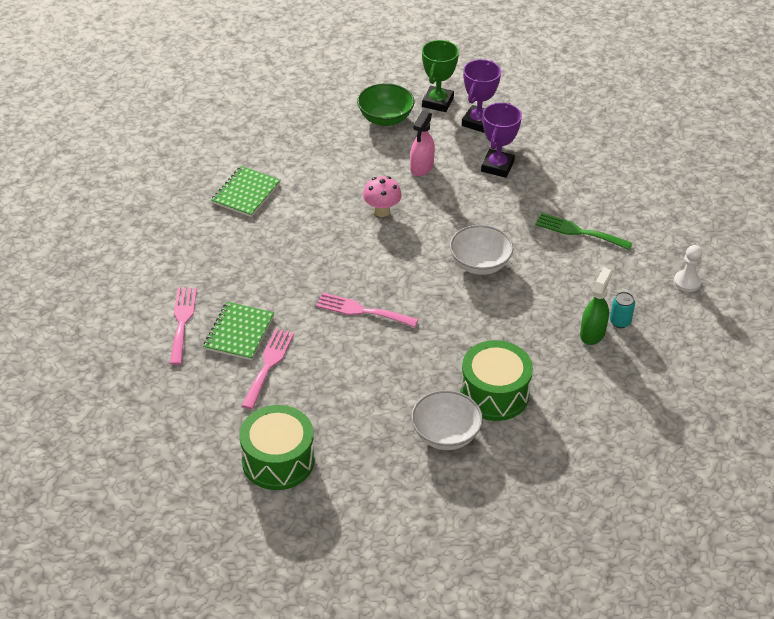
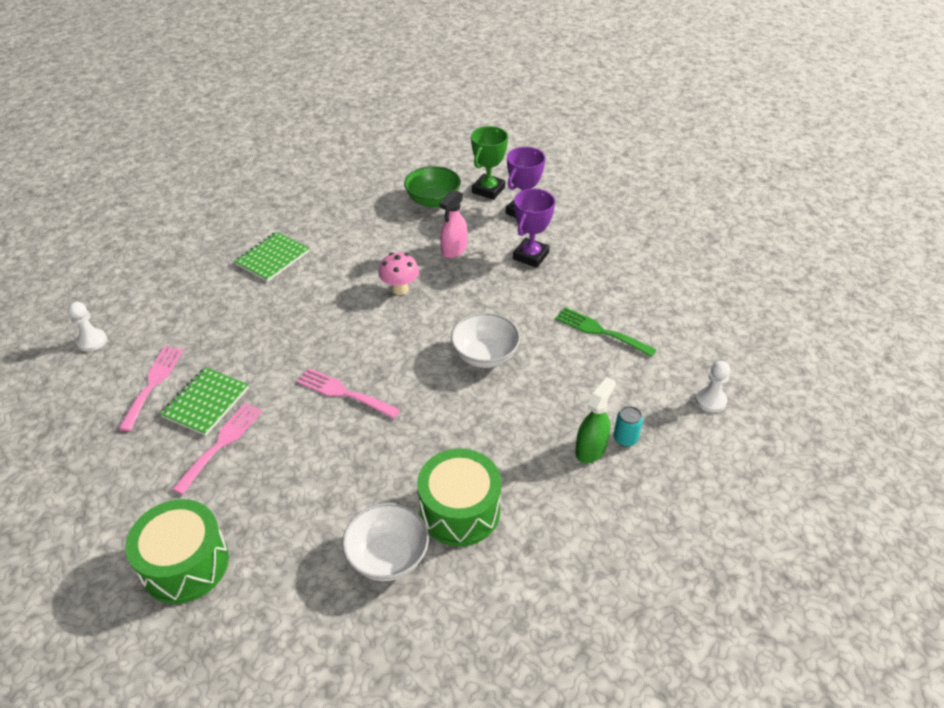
camera: 10 degrees right, 0 degrees up
(104, 290) = (92, 341): none -> white pawn

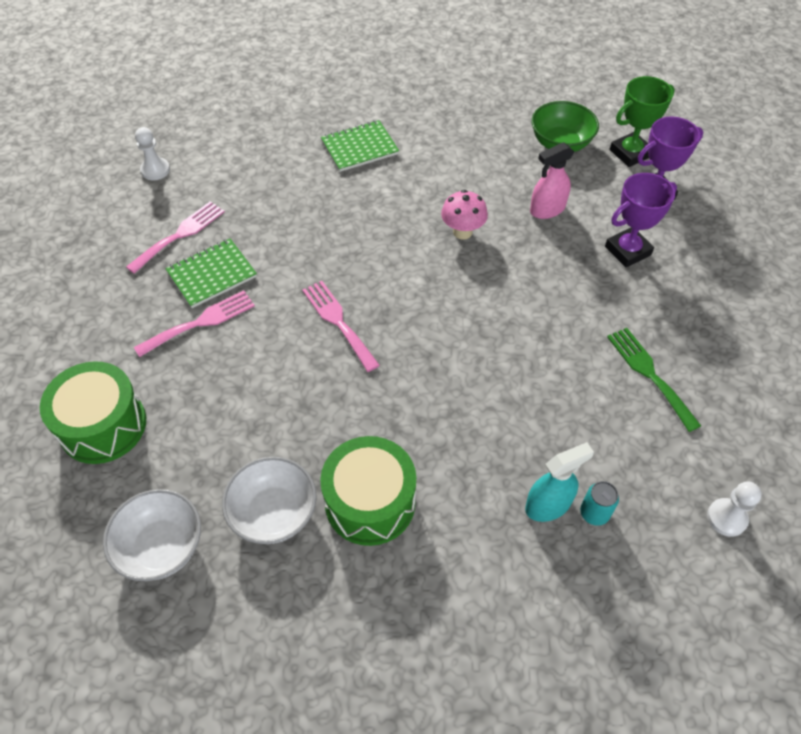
camera: 30 degrees right, 10 degrees up
(485, 355) = (503, 345): white bowl -> white bowl (161, 547)
(590, 449) = (548, 505): green spray bottle -> turquoise spray bottle

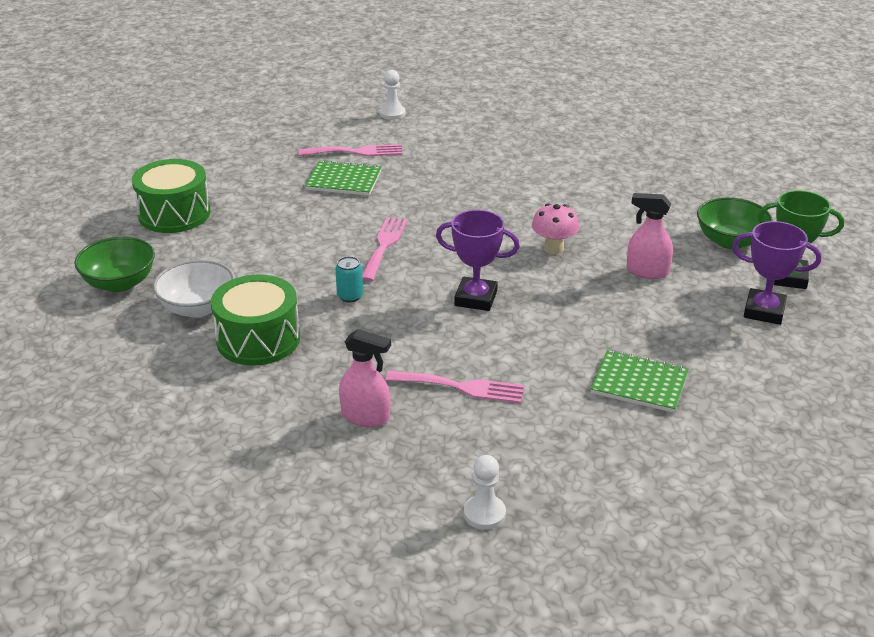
camera: 45 degrees right, 20 degrees down
(161, 547) = (119, 283): white bowl -> green bowl
(201, 322) = (300, 199): pink fork -> pink fork (461, 387)
(359, 148) = (553, 166): green notebook -> green notebook (639, 384)
(548, 505) = (366, 417): turquoise spray bottle -> pink spray bottle
(594, 513) = (390, 442): turquoise can -> turquoise can (350, 296)
(627, 251) = (676, 330): purple trophy -> purple trophy (476, 298)
(649, 374) = (566, 404): green fork -> none

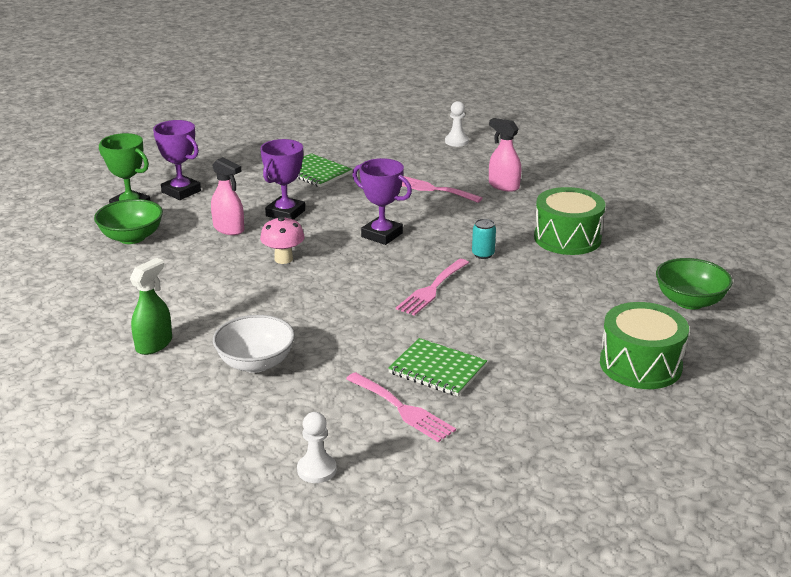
camera: 160 degrees left, 5 degrees down
(197, 308) = (615, 268): white bowl -> white bowl (255, 363)
(356, 152) = (403, 409): pink fork -> pink fork turned 150 degrees counterclockwise
(580, 158) = (154, 344): none -> green spray bottle
(609, 305) = (285, 213): none -> purple trophy

